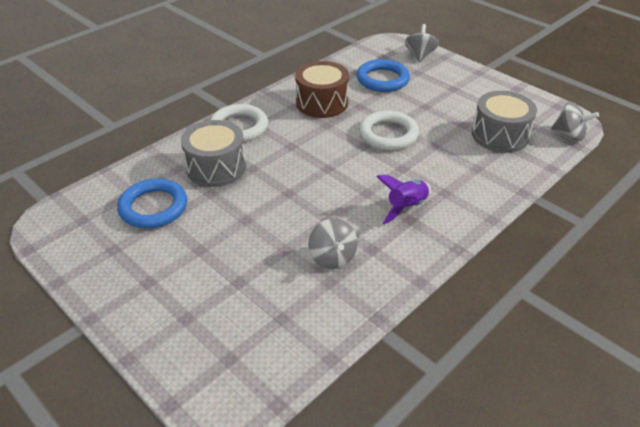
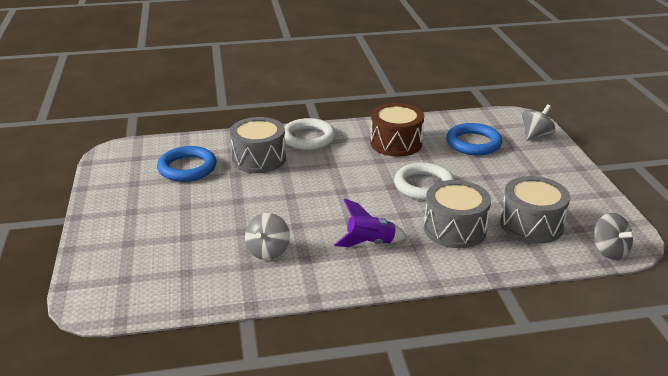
camera: 35 degrees right, 10 degrees down
(453, 164) = (455, 229): none -> grey drum

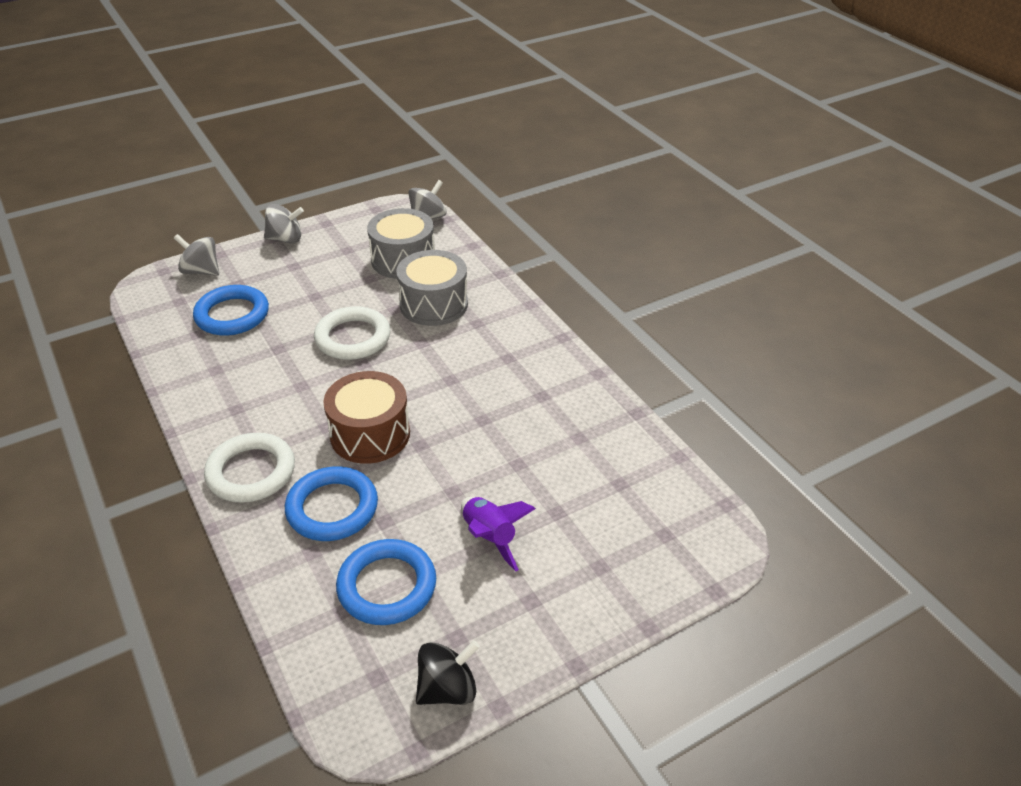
camera: 110 degrees left, 10 degrees up
(108, 175) = (447, 689): none -> black spinning top
(259, 159) = (332, 508): grey drum -> blue ring
(268, 251) = (544, 428): grey spinning top -> grey spinning top (285, 239)
(370, 243) = (488, 356): purple rocket -> purple rocket (490, 538)
(396, 143) = (247, 380): brown drum -> brown drum (370, 434)

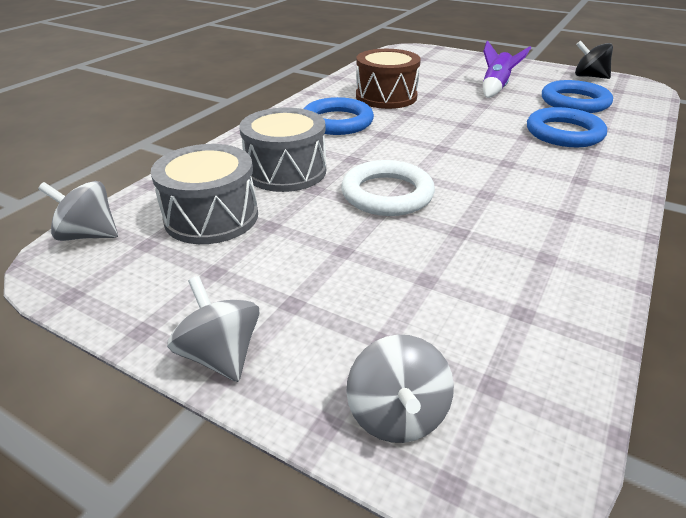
camera: 120 degrees left, 5 degrees down
(232, 315) = (453, 301): blue ring -> blue ring (337, 122)
(251, 472) = (600, 174): white ring -> none
(370, 434) = (484, 143): brown drum -> brown drum (386, 97)

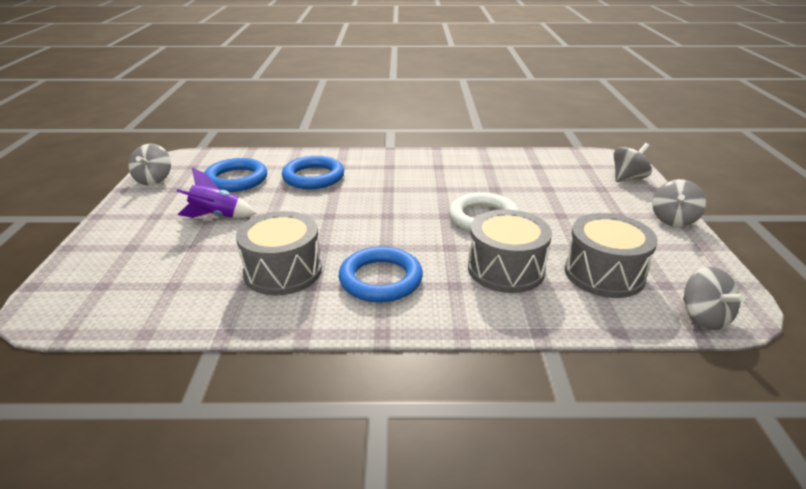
camera: 120 degrees left, 5 degrees down
(386, 97) = (283, 271): brown drum -> grey drum
(589, 76) = (154, 180): black spinning top -> grey spinning top

